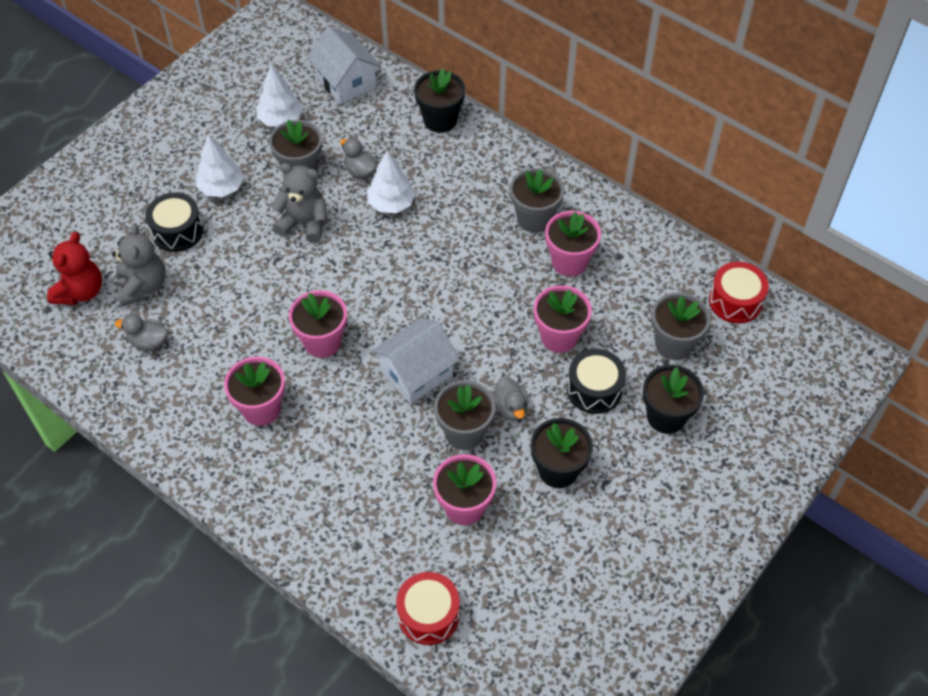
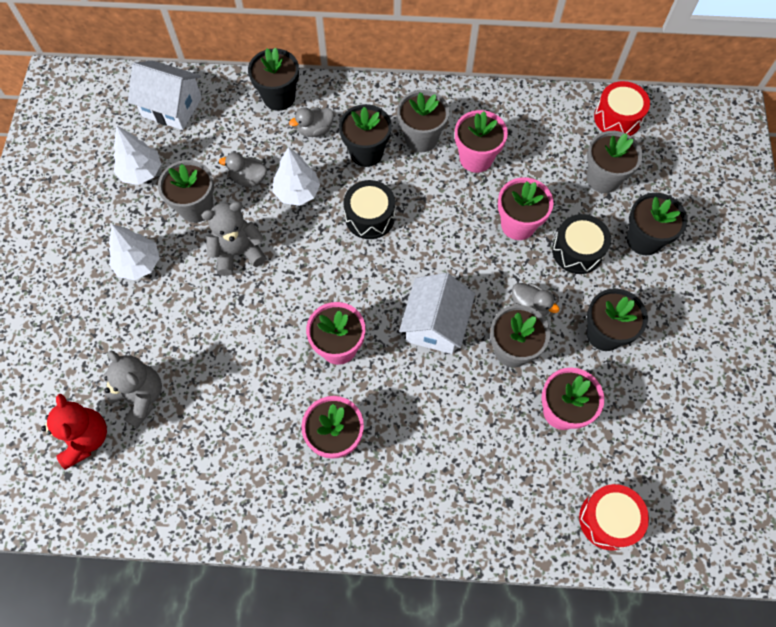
camera: 35 degrees left, 10 degrees up
(148, 342) = (188, 444): grey duck -> grey duck (315, 130)
(177, 231) = (130, 327): black drum -> black drum (370, 217)
(476, 204) = (366, 152): none -> black flower pot

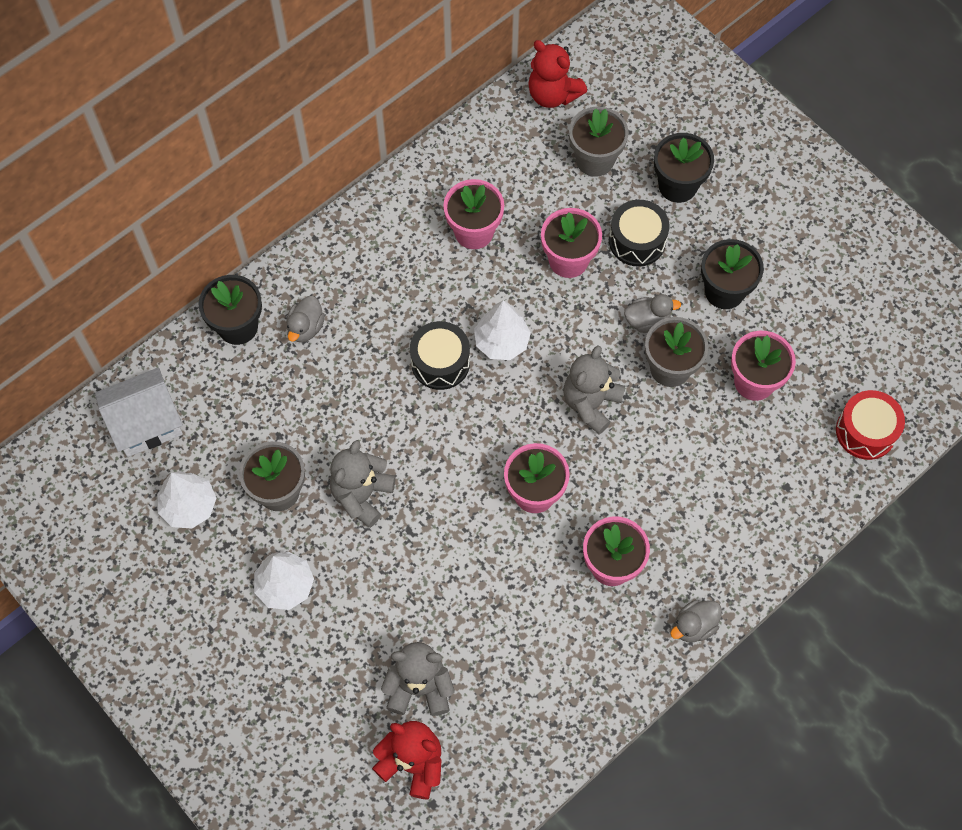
camera: 45 degrees left, 0 degrees up
(248, 178) = (296, 424): grey duck -> grey duck (694, 626)
(297, 192) = (353, 397): white tree -> white tree (501, 342)
(366, 152) = (374, 309): black flower pot -> none
(421, 138) = (408, 254): grey flower pot -> none
(435, 325) = (591, 403): white house -> grey teddy bear
(617, 118) = (553, 94): red drum -> red teddy bear

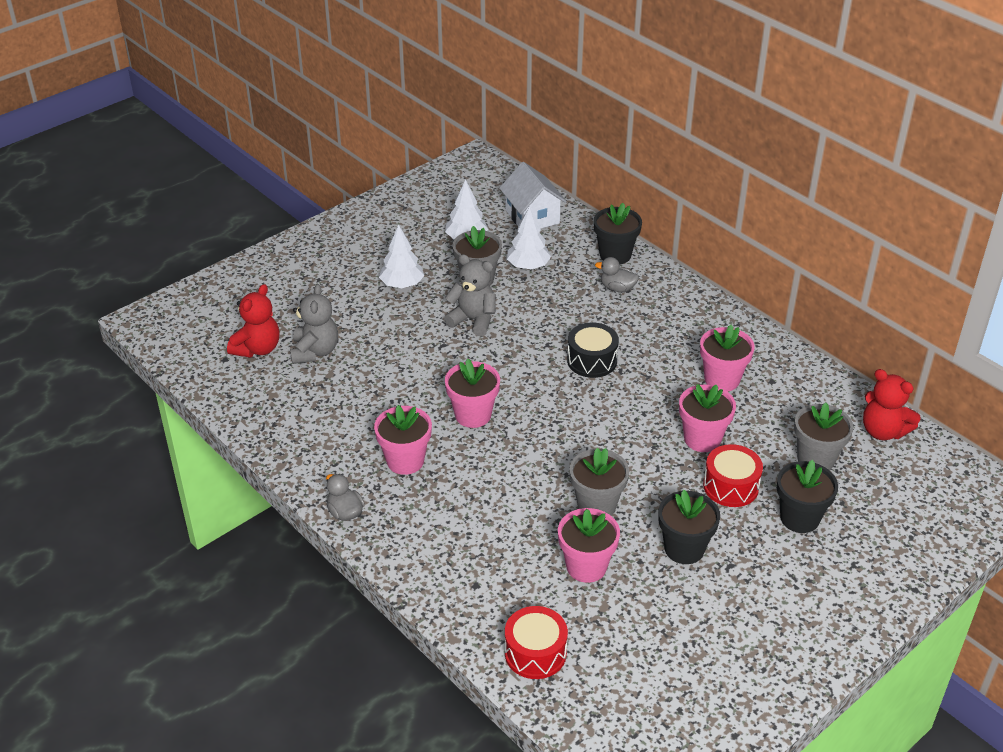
camera: 90 degrees right, 25 degrees down
(501, 342) = (614, 396): white tree -> white tree (528, 266)
(553, 94) = (883, 431): red teddy bear -> red teddy bear turned 90 degrees counterclockwise
(591, 403) = (558, 451): grey teddy bear -> none
(637, 241) = (731, 486): black drum -> red drum
(647, 321) = (645, 491): grey duck -> none

